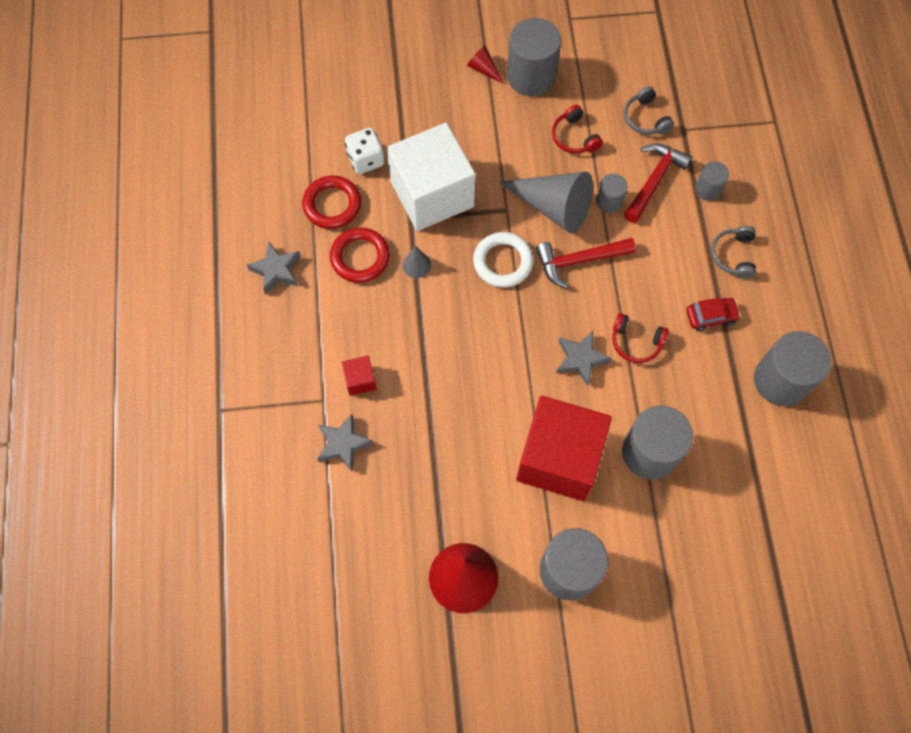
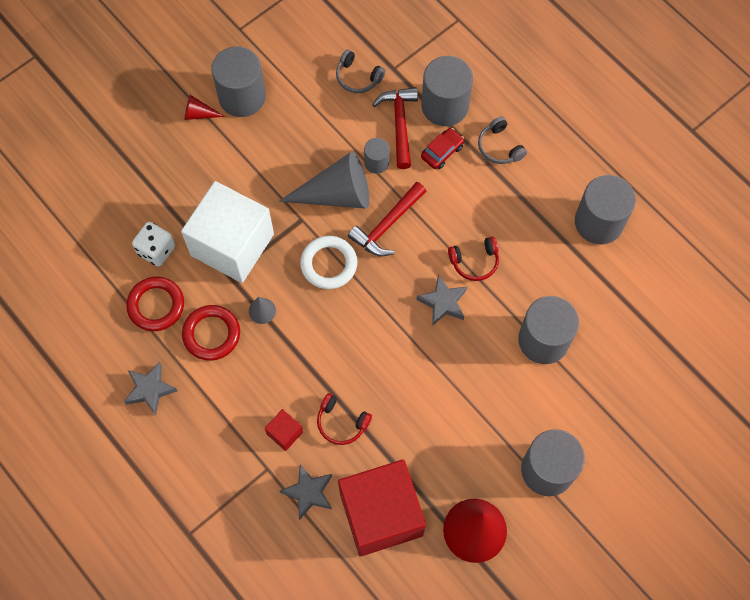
camera: 35 degrees left, 0 degrees up
(559, 458) = (481, 390): red cube -> red cube (381, 514)
(574, 137) = (312, 127): red headphones -> red headphones (341, 423)
(708, 189) = (445, 106): grey cylinder -> grey cylinder, size x1.93
(710, 316) = (515, 205): red car -> red car (442, 152)

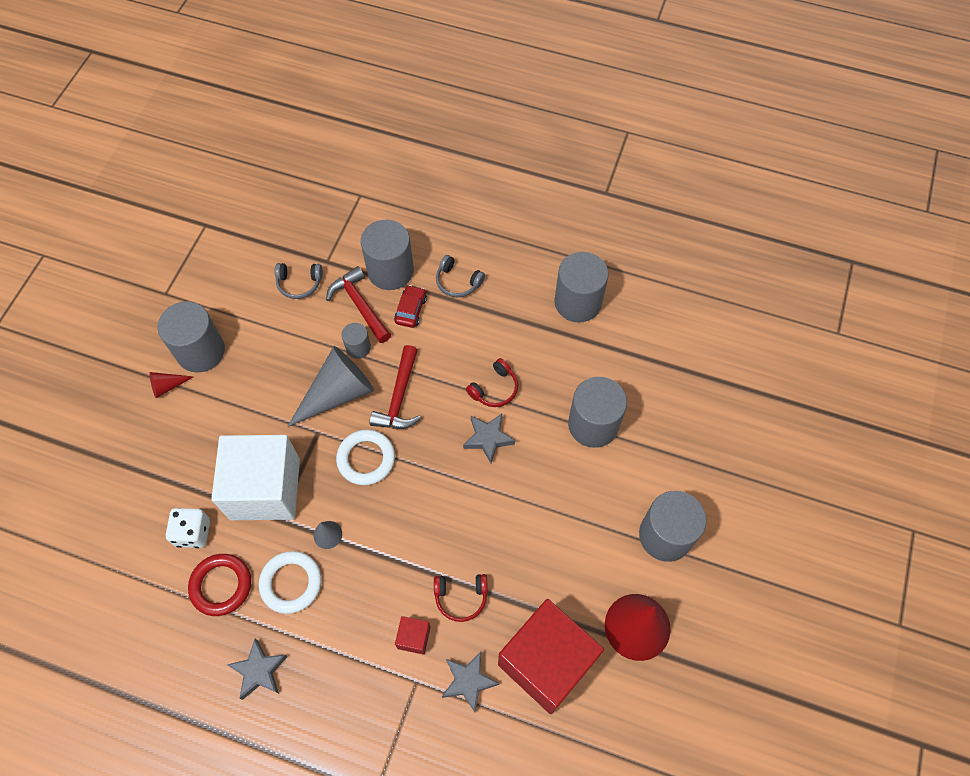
camera: 30 degrees left, 5 degrees down
(211, 334) = (291, 583): red ring -> white ring

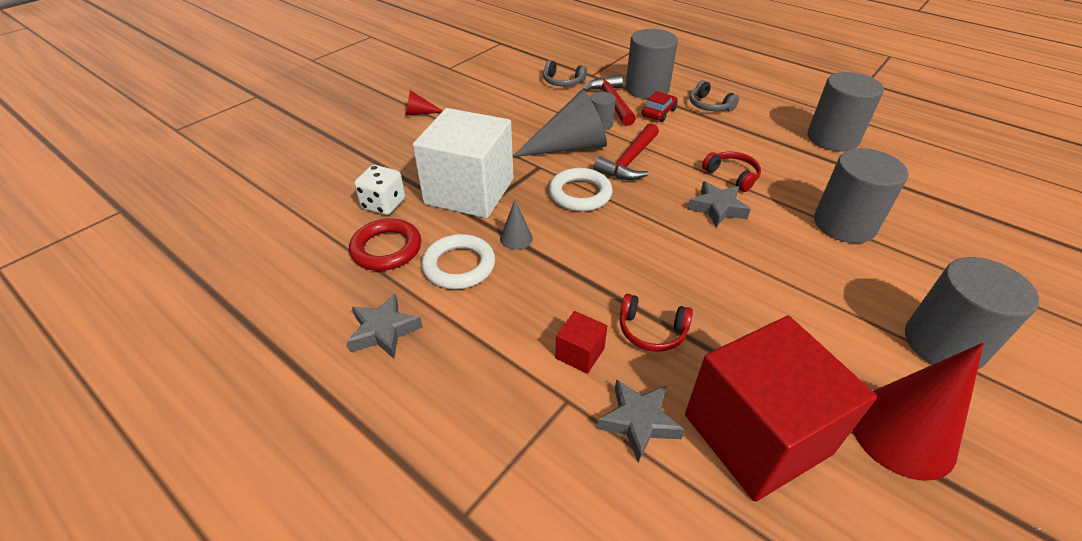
camera: 20 degrees right, 20 degrees down
(201, 351) = (459, 100): grey cylinder -> none
(494, 389) = (732, 176): red headphones -> red headphones turned 105 degrees counterclockwise

